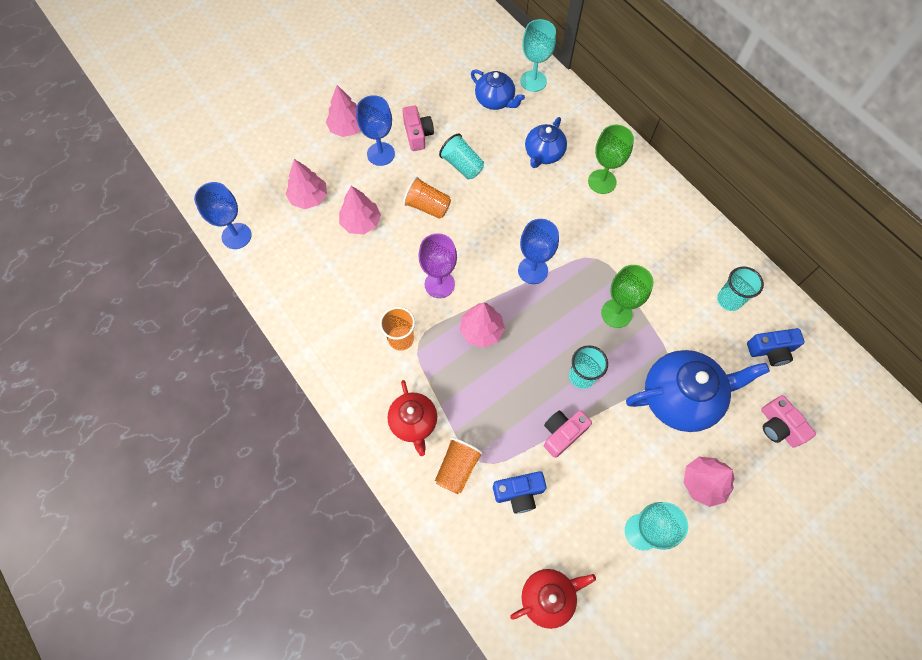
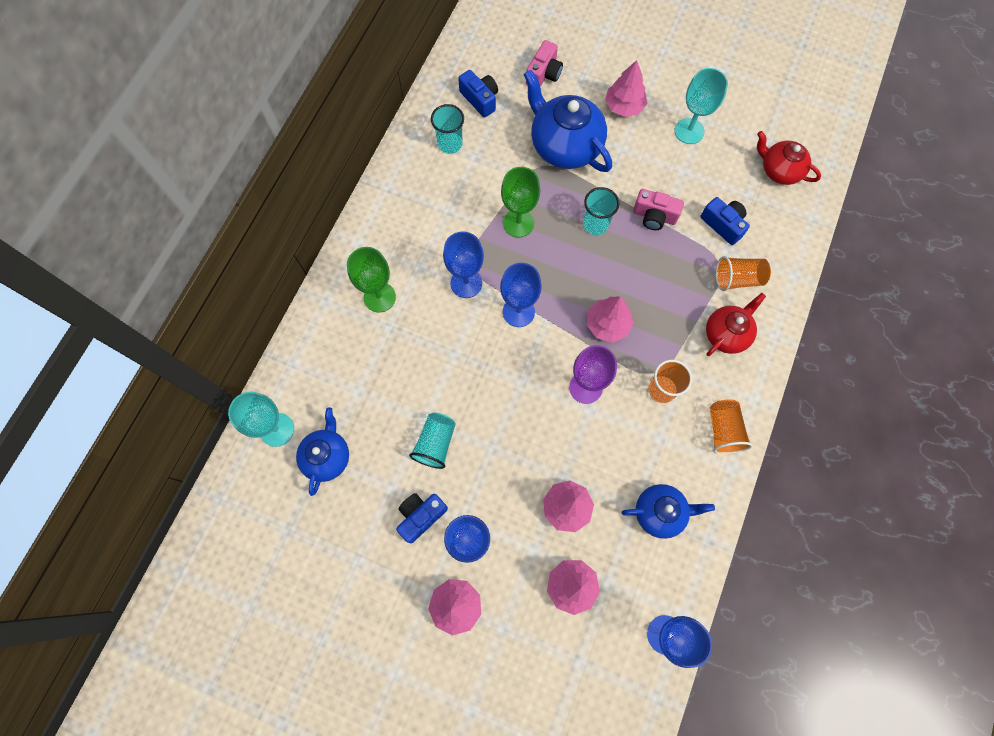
camera: 120 degrees left, 5 degrees up
(417, 134) = (421, 516): pink camera -> blue camera
(427, 206) = (507, 450): orange cup -> orange cup (723, 430)
(543, 154) = (375, 369): blue teapot -> blue teapot (660, 512)
(580, 246) = (466, 283): none -> blue goblet

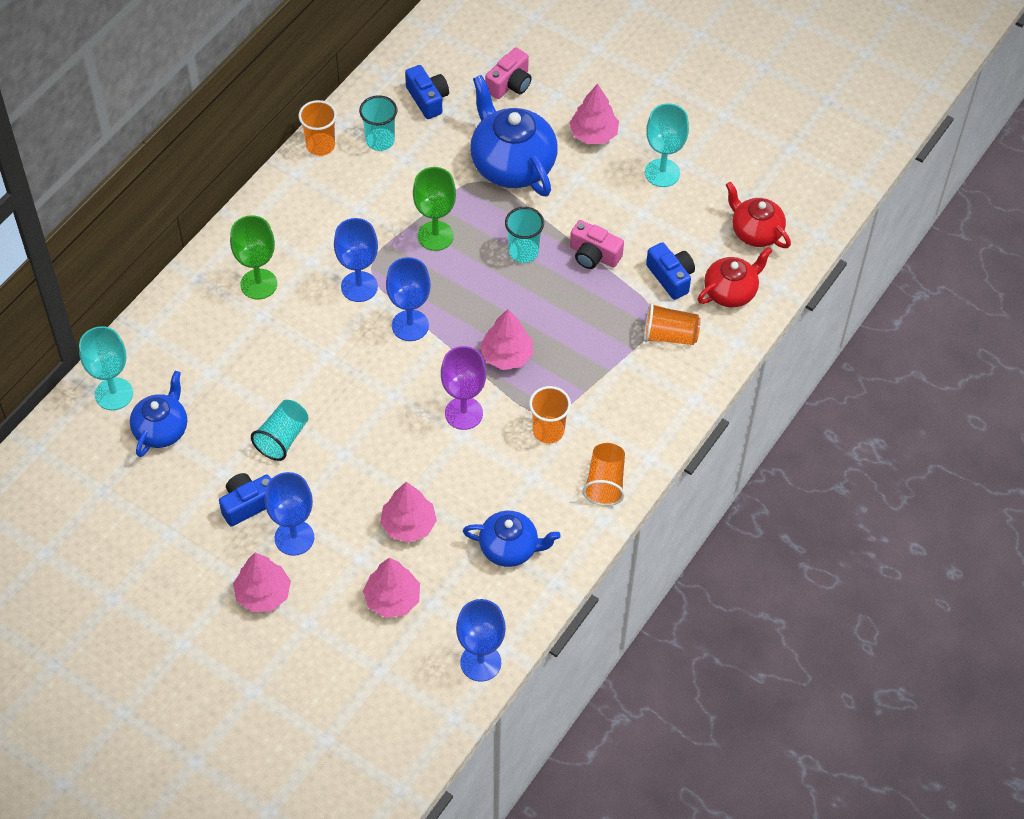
camera: 10 degrees right, 15 degrees down
(401, 157) = (320, 145): none -> orange cup
(726, 334) = (639, 388): red teapot -> red teapot (731, 292)

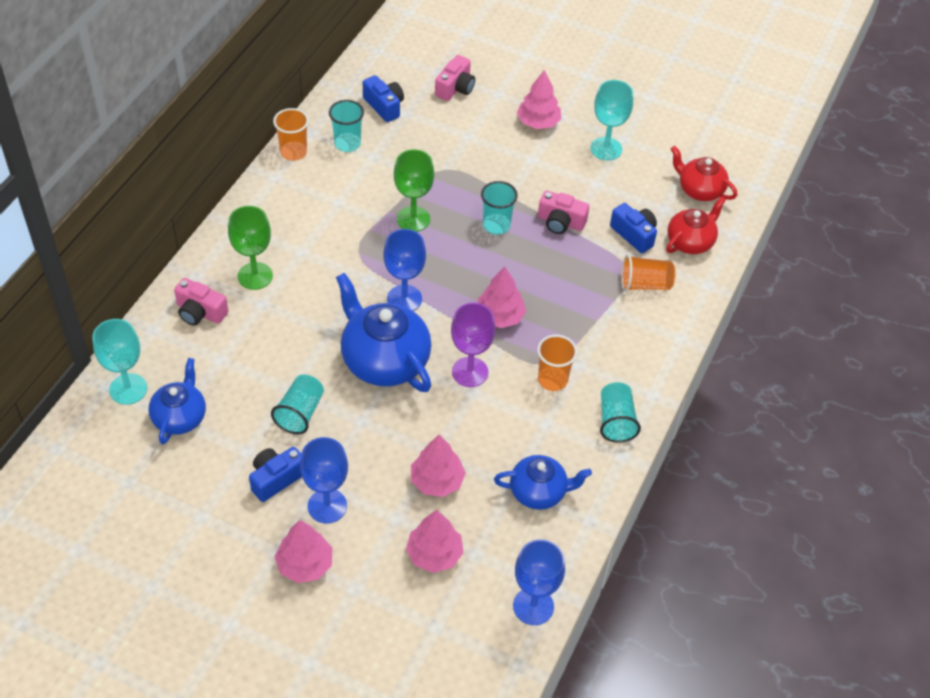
camera: 10 degrees left, 5 degrees down
(197, 318) = (200, 312): none -> pink camera
(359, 287) = (350, 269): blue goblet -> none
(512, 164) = (471, 153): blue teapot -> blue teapot (384, 360)
(605, 482) = (616, 421): orange cup -> turquoise cup

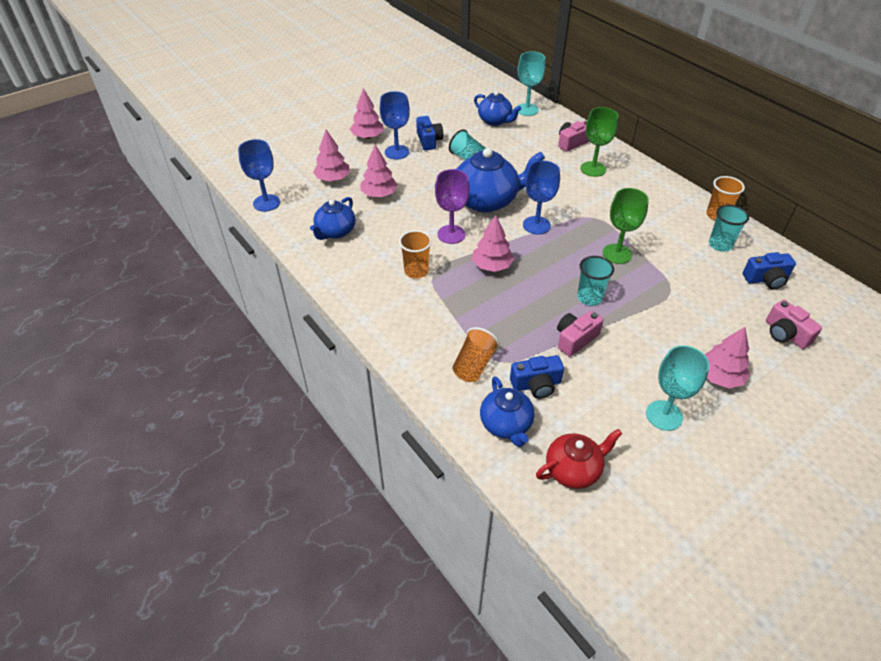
camera: 120 degrees right, 5 degrees down
(616, 421) = (357, 289): turquoise cup -> none
(690, 242) = (506, 424): red teapot -> blue teapot

